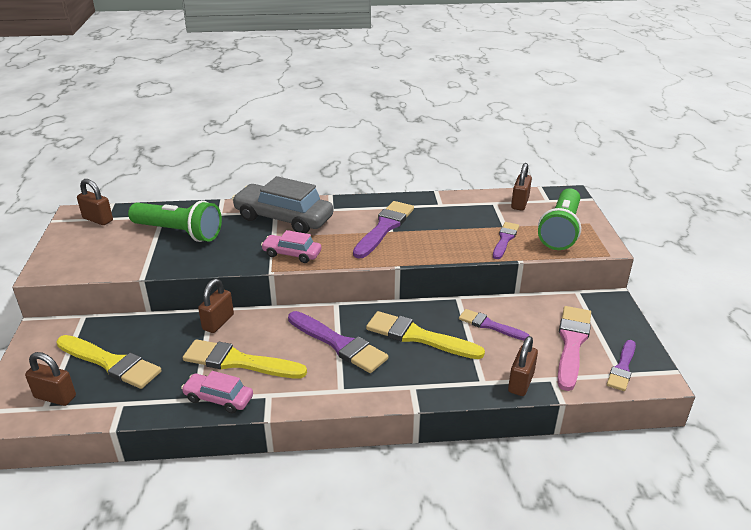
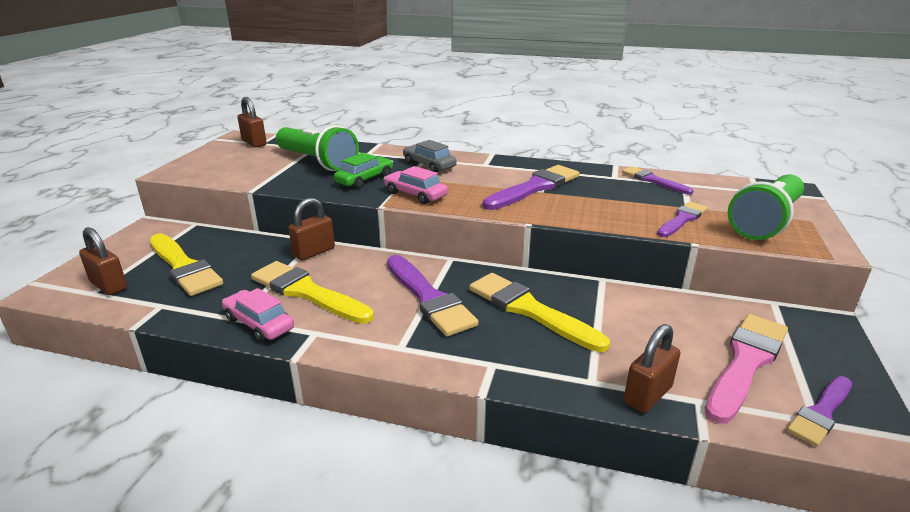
camera: 20 degrees right, 5 degrees down
(237, 245) = (365, 179): none -> green car
(283, 218) = (429, 165): grey car -> grey car, size x0.54
(490, 325) = (631, 317): purple brush -> purple brush (653, 180)
(519, 203) = (718, 189): brown padlock -> none

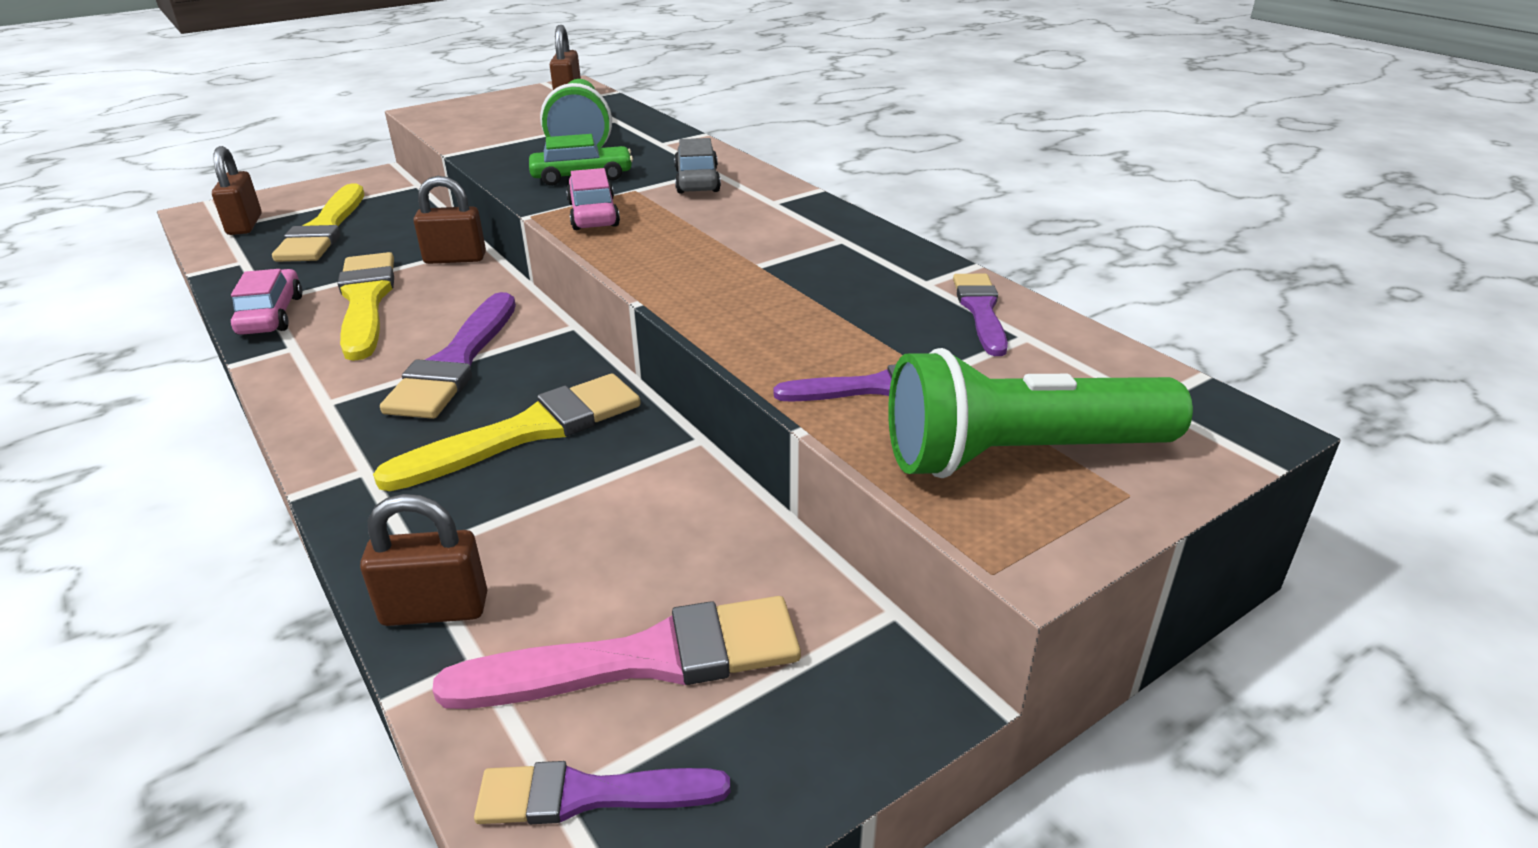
camera: 40 degrees right, 5 degrees up
(529, 310) = (527, 431): yellow brush -> yellow brush turned 60 degrees clockwise
(534, 187) = (763, 257): purple brush -> none

